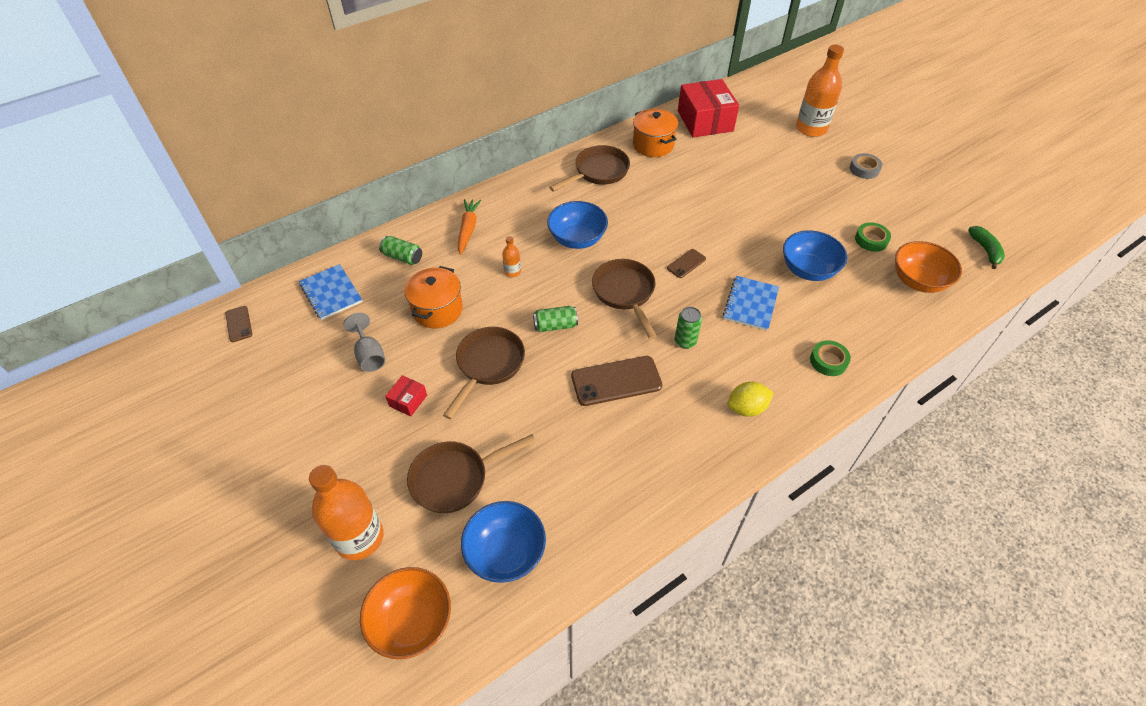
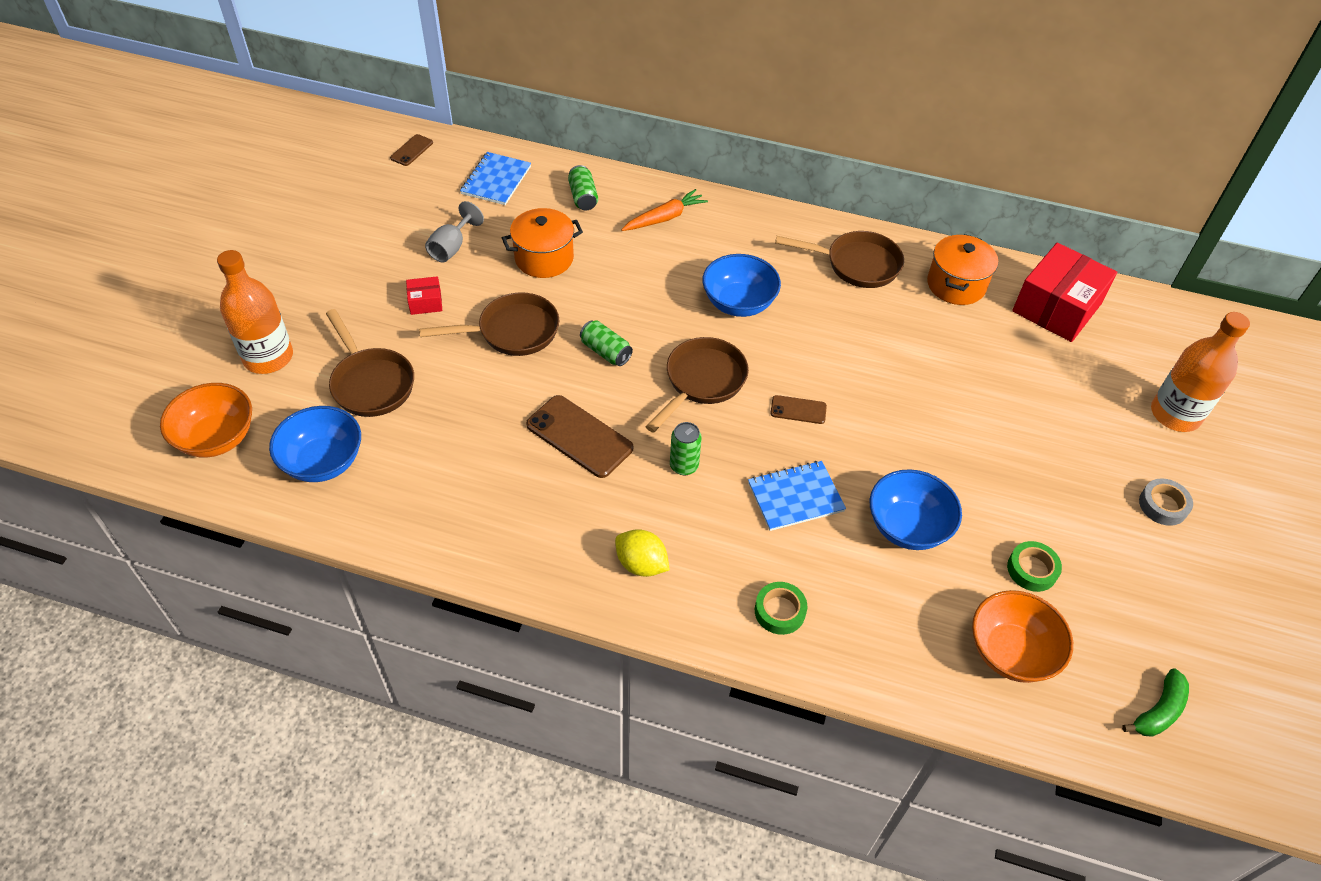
camera: 50 degrees right, 0 degrees up
(455, 478) = (371, 383): brown pan -> brown pan turned 150 degrees counterclockwise
(512, 272) = (643, 281): orange bottle -> none

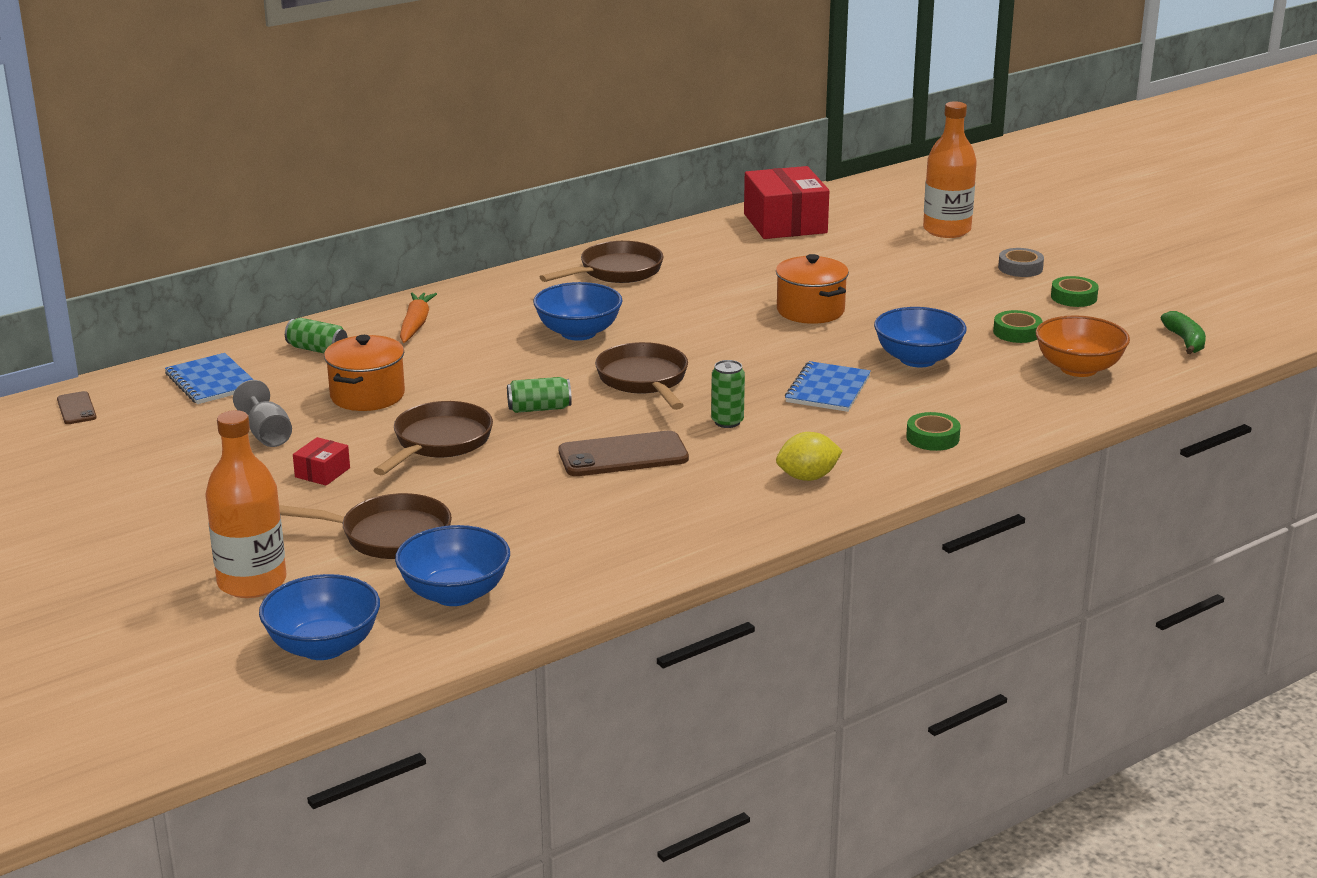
camera: 50 degrees left, 25 degrees down
(217, 438) = (323, 646): orange bowl -> blue bowl
(798, 410) = (738, 354): brown phone -> none
(956, 285) = (702, 246): orange pot -> orange pot (810, 311)
(1150, 575) = (1073, 297): none -> green tape

